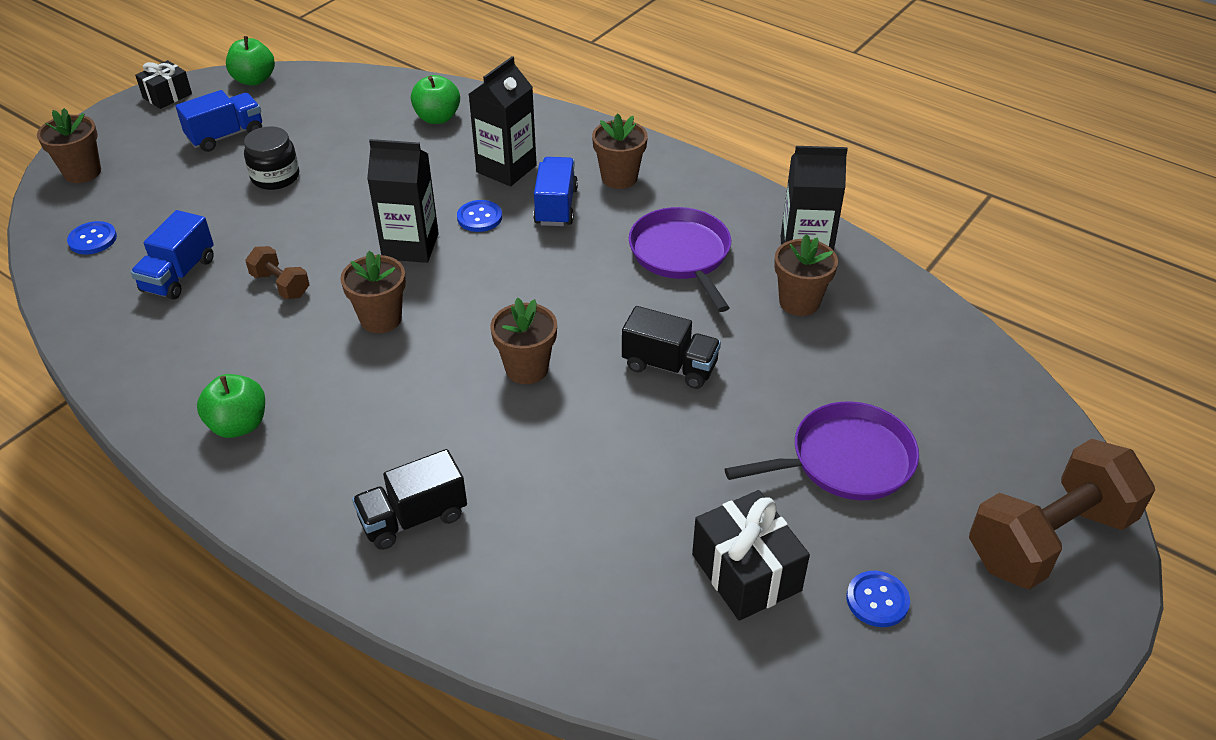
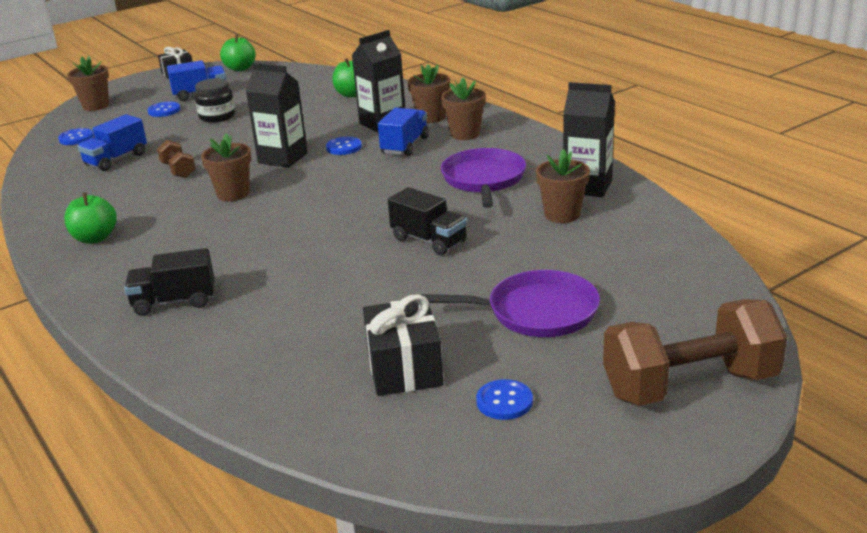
camera: 20 degrees right, 15 degrees down
(191, 172) = (164, 110): none -> blue button
(527, 369) = (318, 230): brown flower pot -> brown flower pot (431, 117)

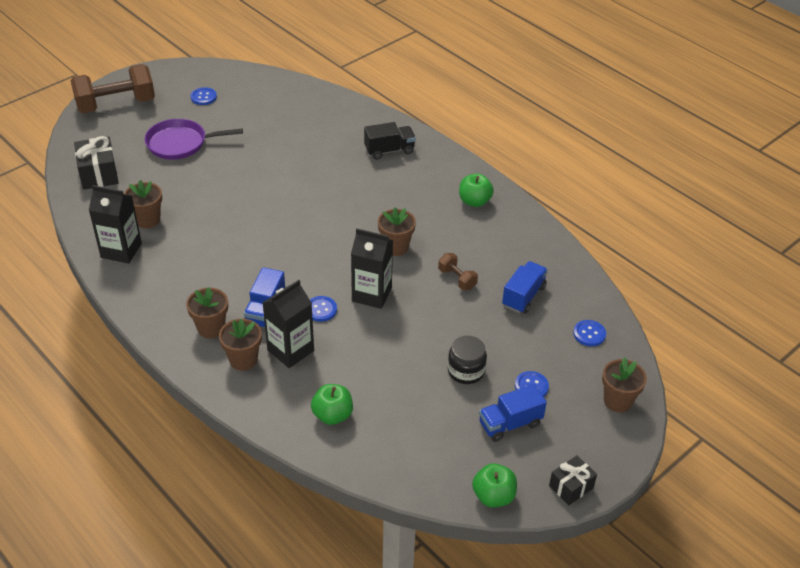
camera: 170 degrees right, 15 degrees up
(404, 368) = (251, 112): black gift -> black gift (99, 174)
(429, 240) = (241, 197): black truck -> none
(484, 179) = (199, 260): purple pan -> none

